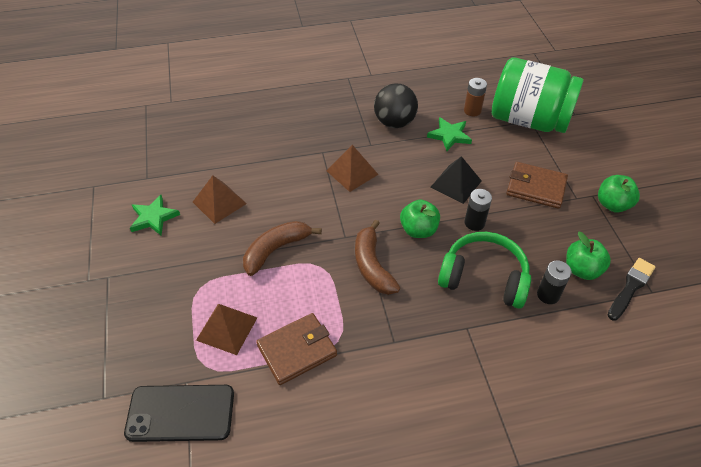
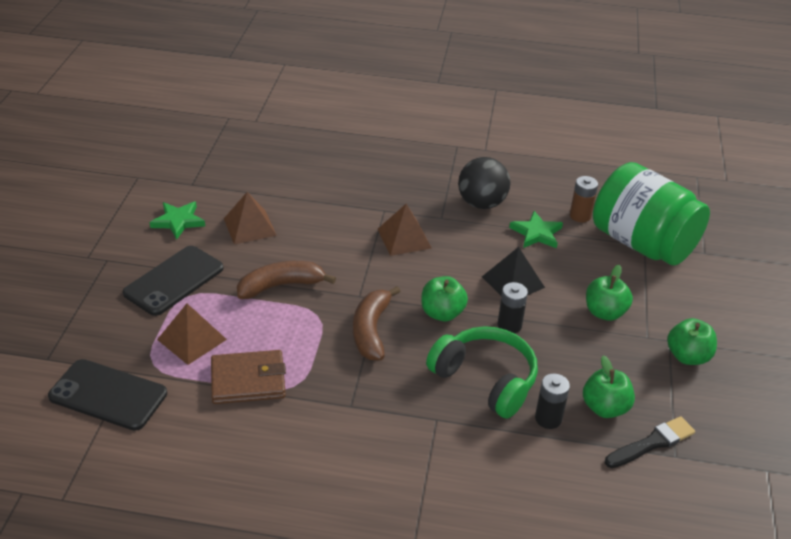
camera: 20 degrees right, 10 degrees down
(180, 277) = (174, 281): none -> black phone
(536, 187) = (604, 312): brown wallet -> green apple

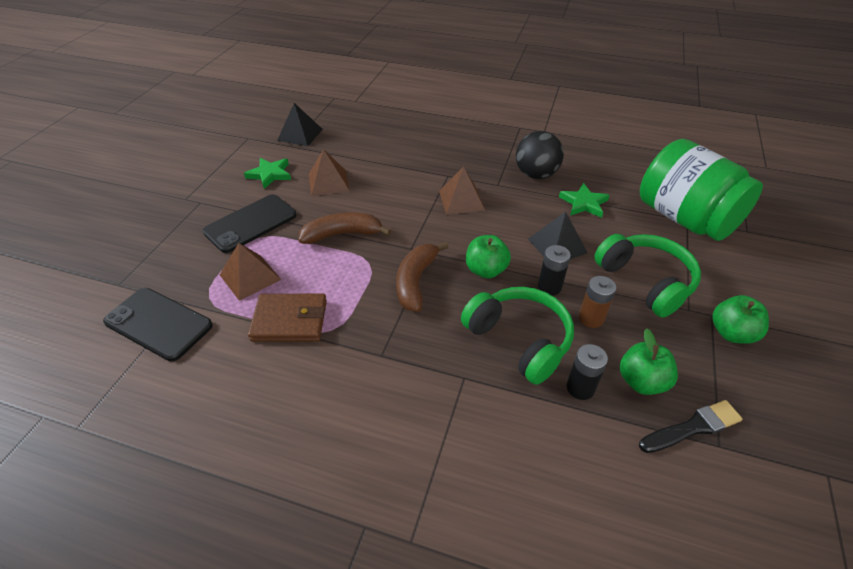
camera: 10 degrees right, 5 degrees up
(200, 169) = (300, 134): none -> black pyramid
(580, 216) = (626, 190): brown battery -> brown battery (591, 318)
(604, 312) = (645, 281): green apple -> green headphones

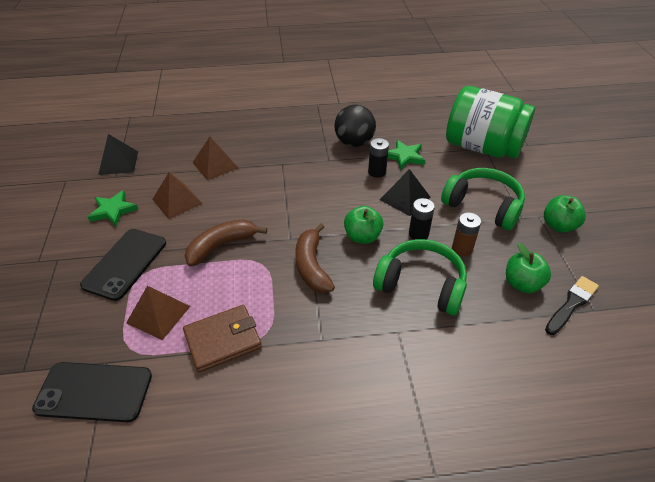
camera: 25 degrees left, 0 degrees up
(461, 200) = (307, 182): brown pyramid -> brown pyramid (215, 165)
(580, 388) = (485, 305): black battery -> black battery (377, 172)

